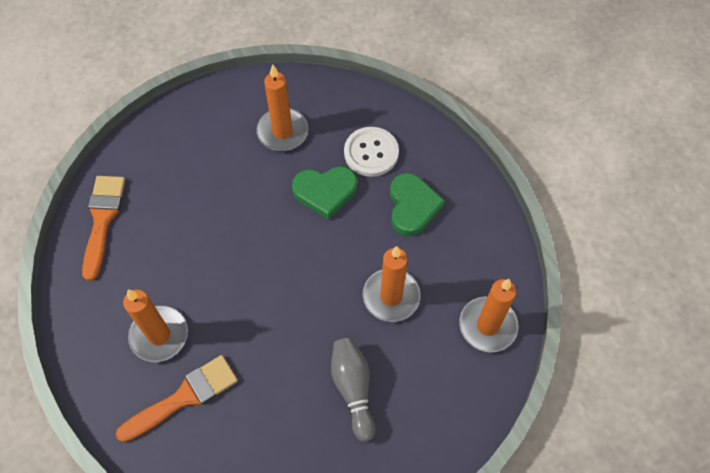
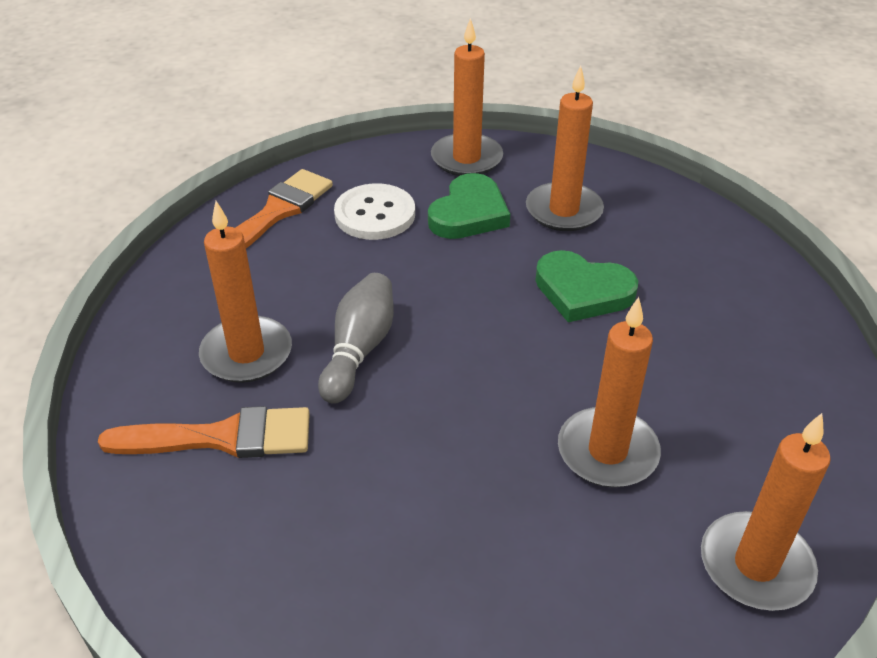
camera: 30 degrees right, 20 degrees down
(198, 113) = (466, 158): none -> orange candle
(353, 389) = (470, 546): grey bowling pin -> grey bowling pin (359, 350)
(371, 153) = (677, 274): white button -> white button (375, 214)
(412, 206) = (707, 356): green heart -> green heart (469, 213)

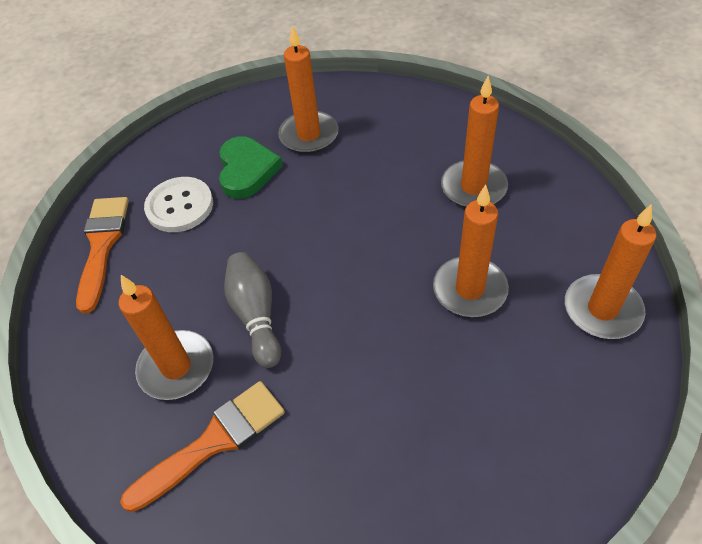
camera: 30 degrees left, 10 degrees up
(466, 158) = (210, 129): orange candle -> orange candle (473, 187)
(582, 291) = (367, 187): green heart -> none

